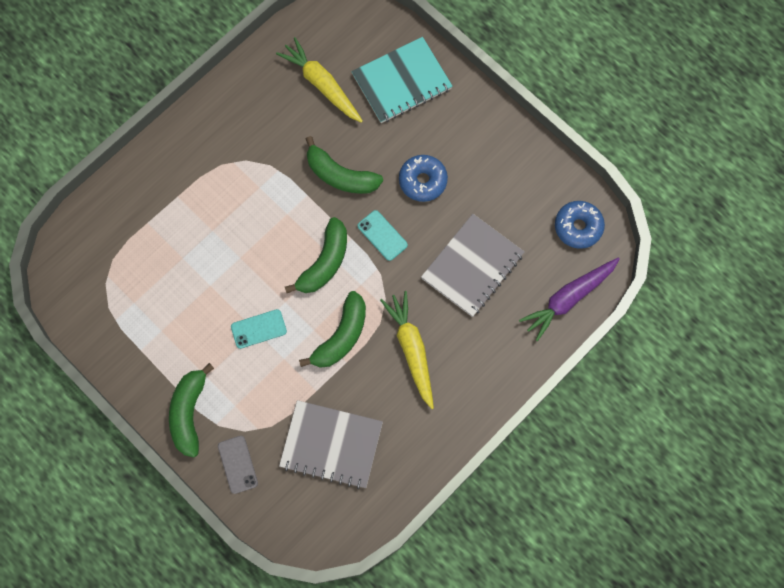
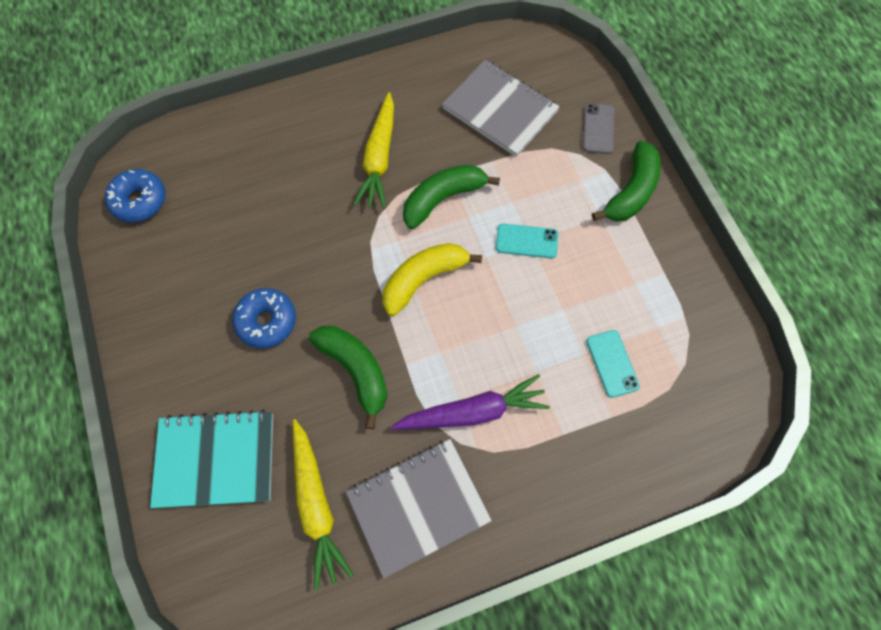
camera: 155 degrees left, 5 degrees down
(325, 262) = (423, 279): green banana -> yellow banana
(382, 235) = (346, 281): turquoise phone -> turquoise phone (612, 363)
(472, 266) = (271, 208): grey notebook -> grey notebook (418, 506)
(568, 299) = (199, 140): purple carrot -> purple carrot (473, 411)

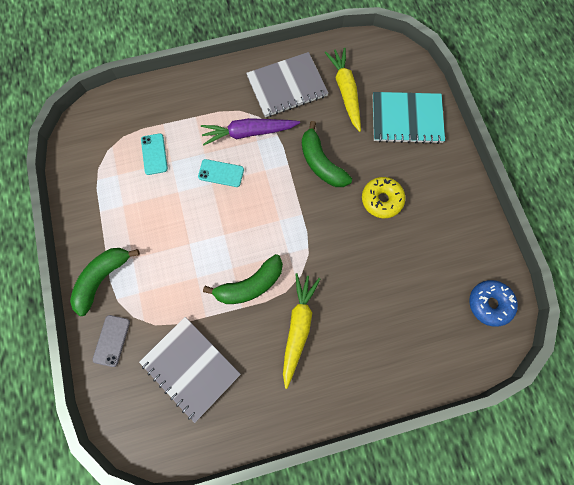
camera: 175 degrees left, 5 degrees up
(266, 321) = (381, 200): blue donut -> yellow donut
(423, 279) = (271, 221): yellow banana -> none
(526, 241) = (192, 244): turquoise phone -> turquoise phone (221, 173)

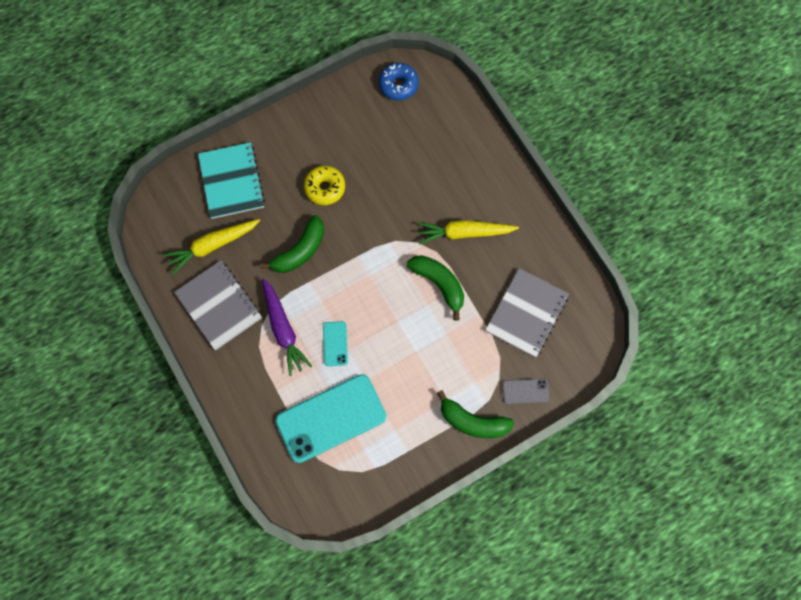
camera: 105 degrees left, 0 degrees up
(154, 154) = (331, 418): turquoise phone -> turquoise phone, size x2.24

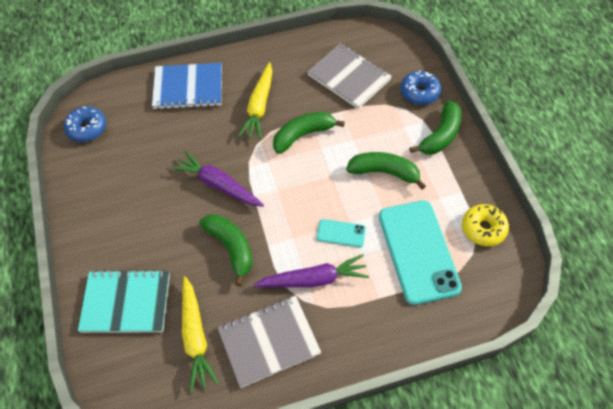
camera: 75 degrees left, 15 degrees down
(325, 188) = (170, 212): yellow donut -> yellow donut (483, 228)
(363, 221) = (218, 185): none -> purple carrot
(413, 371) = (384, 172): none -> green banana
(470, 159) = (188, 88): none -> blue notebook
(525, 391) = (419, 92): grey phone -> blue donut

